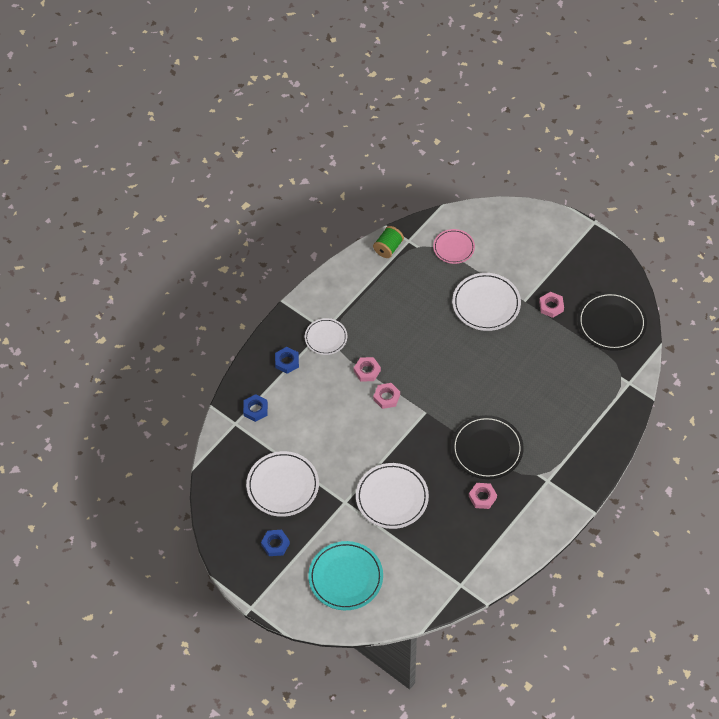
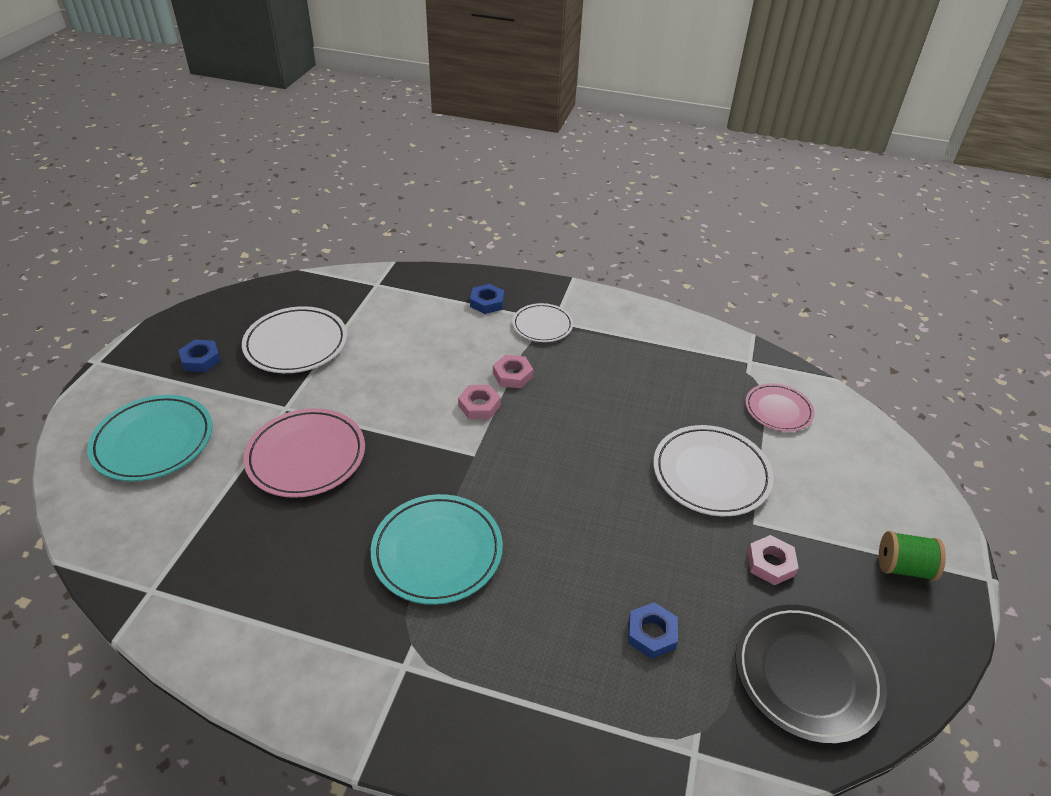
camera: 65 degrees right, 15 degrees down
(255, 409) = (403, 295): blue nut -> blue nut (651, 633)
(388, 248) = (722, 345): green spool -> green spool (903, 567)
(392, 497) = (306, 456): white plate -> pink plate
(482, 497) = (338, 572): pink nut -> none
(487, 449) = (437, 552): black plate -> turquoise plate

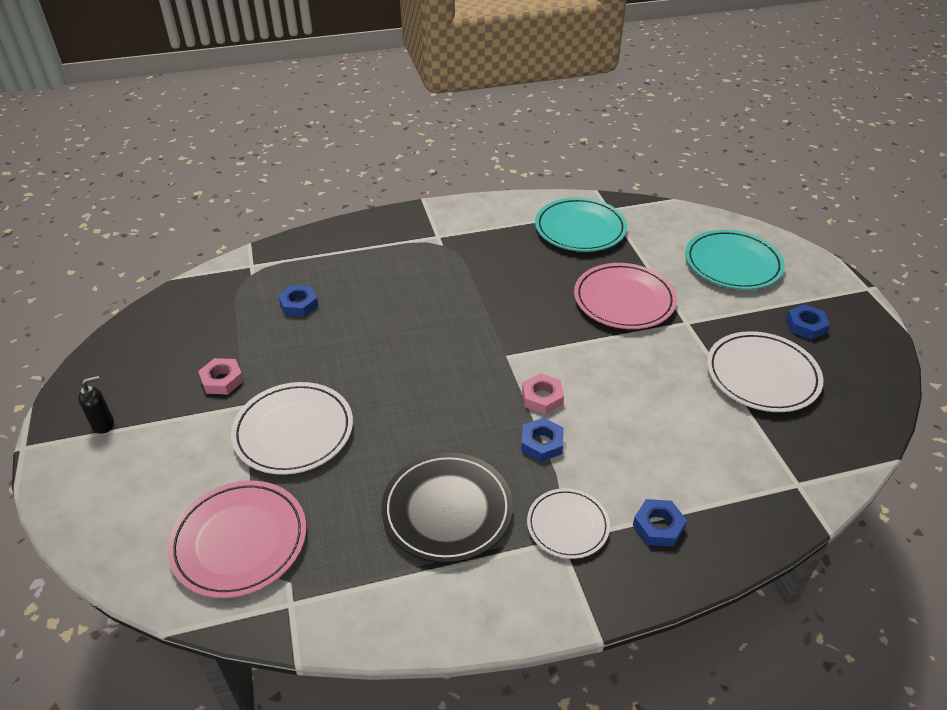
camera: 150 degrees right, 0 degrees up
(437, 552) = (471, 288): turquoise plate -> turquoise plate (580, 229)
(512, 375) = (542, 443): pink nut -> blue nut
(778, 410) = (239, 541): pink plate -> pink plate, size x1.61
(806, 675) = (186, 324): black plate -> black plate (447, 510)
(903, 567) = (103, 424): green spool -> black soap dispenser

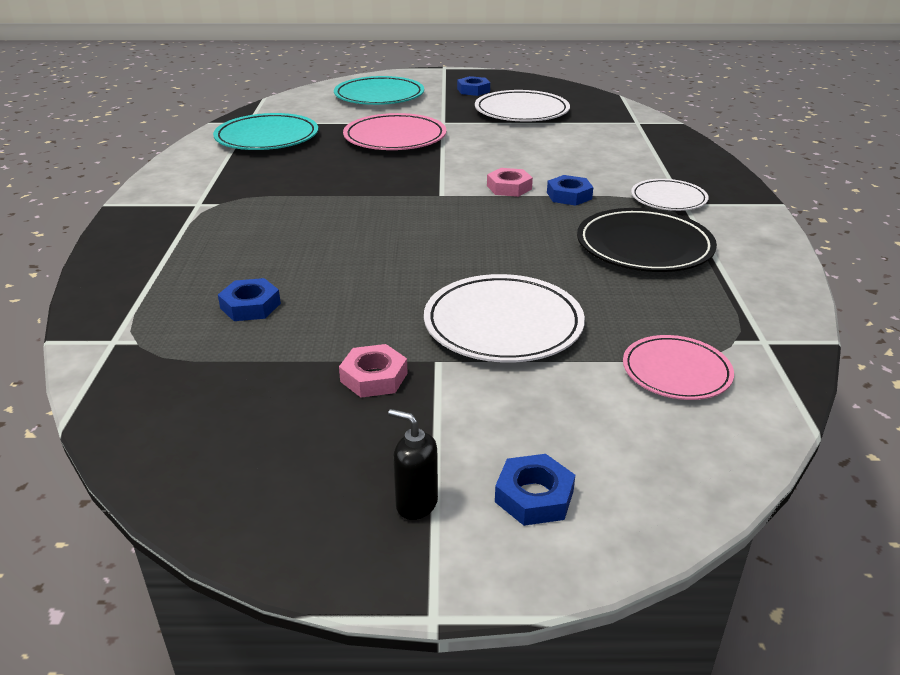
camera: 75 degrees left, 10 degrees down
(103, 424) = (416, 504): black soap dispenser -> black soap dispenser turned 45 degrees counterclockwise
(239, 541) = (676, 372): pink plate -> pink plate, size x0.62
(658, 526) = (672, 168): blue nut -> blue nut (534, 496)

